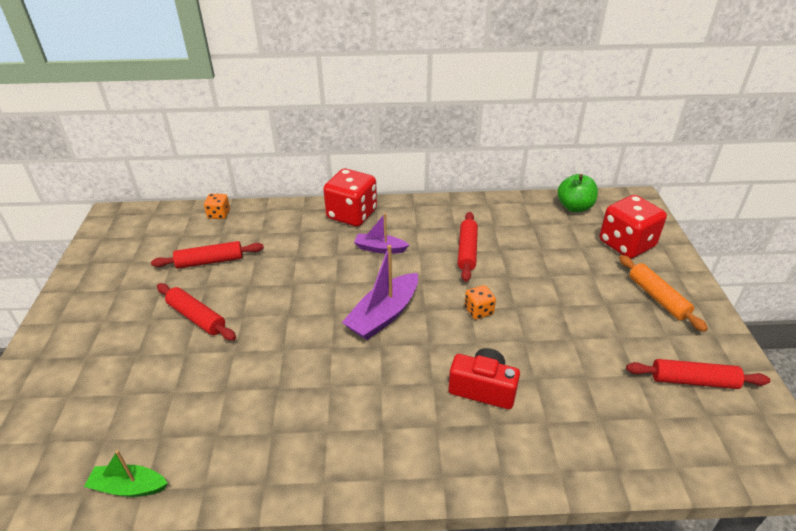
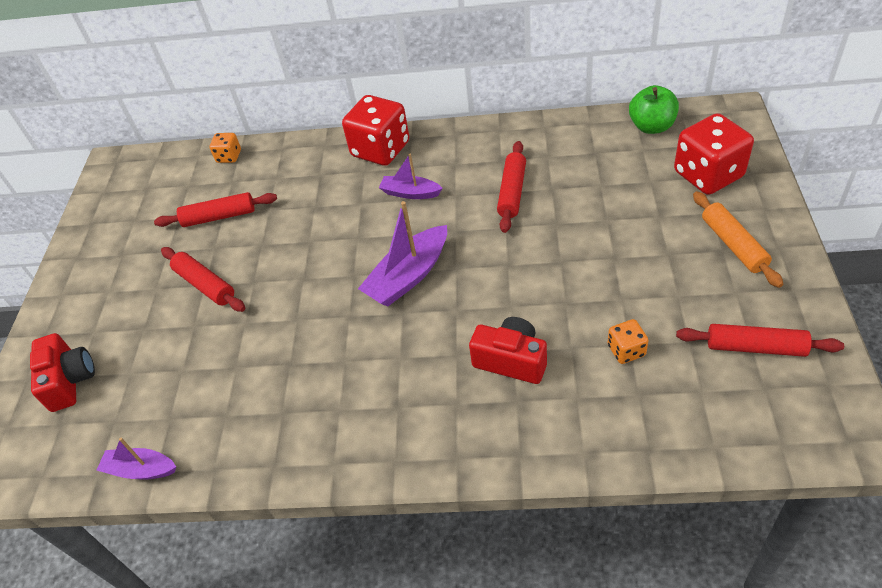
camera: 10 degrees right, 10 degrees up
(60, 400) = (70, 381): none -> red camera
(129, 487) = (140, 470): green boat -> purple boat
(479, 311) = (517, 268): orange dice -> orange dice (626, 350)

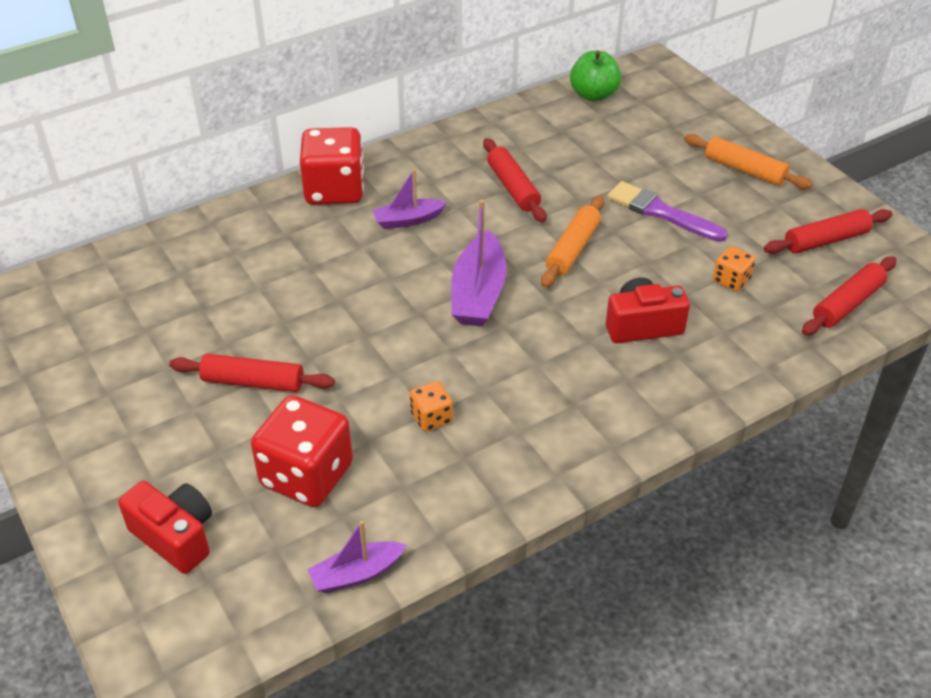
camera: 40 degrees left, 5 degrees down
(219, 217) = (200, 312): red rolling pin -> red rolling pin (847, 304)
(229, 156) = (149, 250): orange dice -> orange dice (431, 418)
(513, 265) = (572, 249): none -> orange rolling pin
(618, 259) = (661, 212): none -> purple brush
(708, 175) = (677, 121): red dice -> red dice (306, 475)

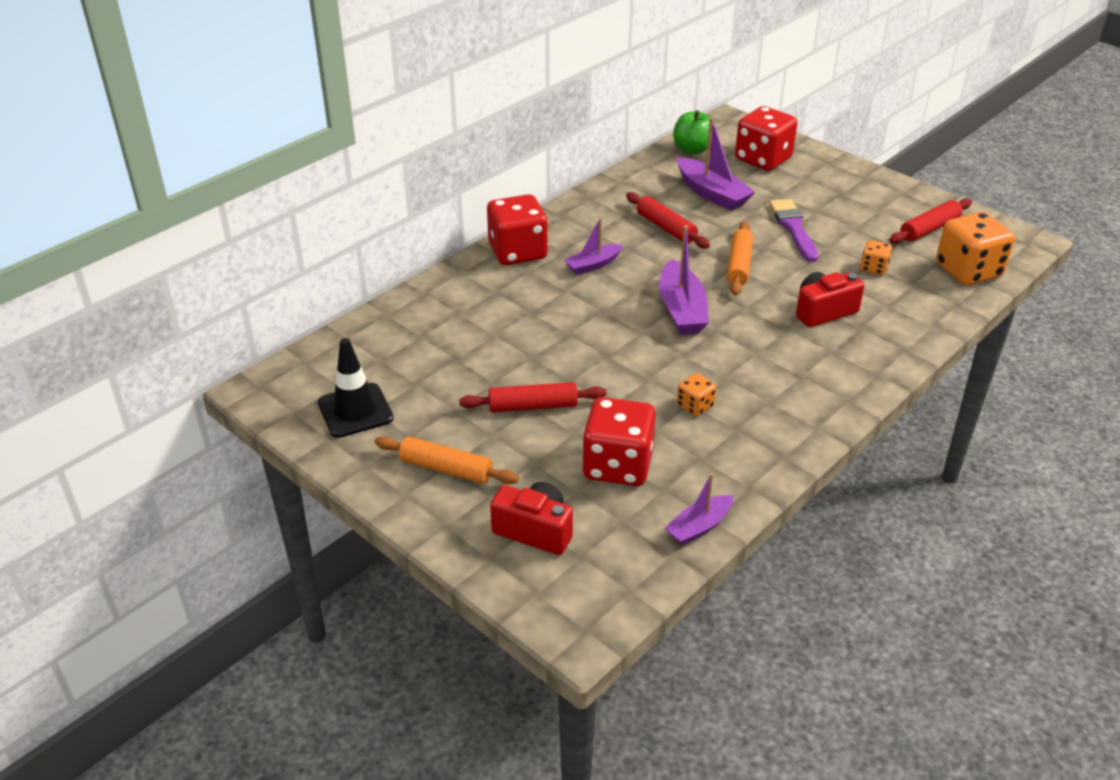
camera: 15 degrees left, 5 degrees down
(67, 350) = (355, 411): none -> black traffic cone
(588, 153) = (712, 194): none -> purple boat
(661, 212) = (793, 228): purple brush -> purple brush turned 60 degrees clockwise
(669, 119) = (763, 159): none -> red dice
(744, 170) = (841, 188): orange rolling pin -> orange rolling pin (446, 469)
(847, 304) = (968, 271): red rolling pin -> orange dice

